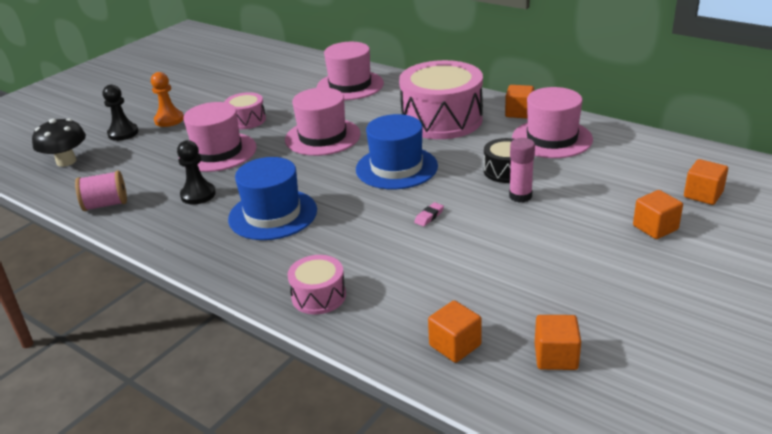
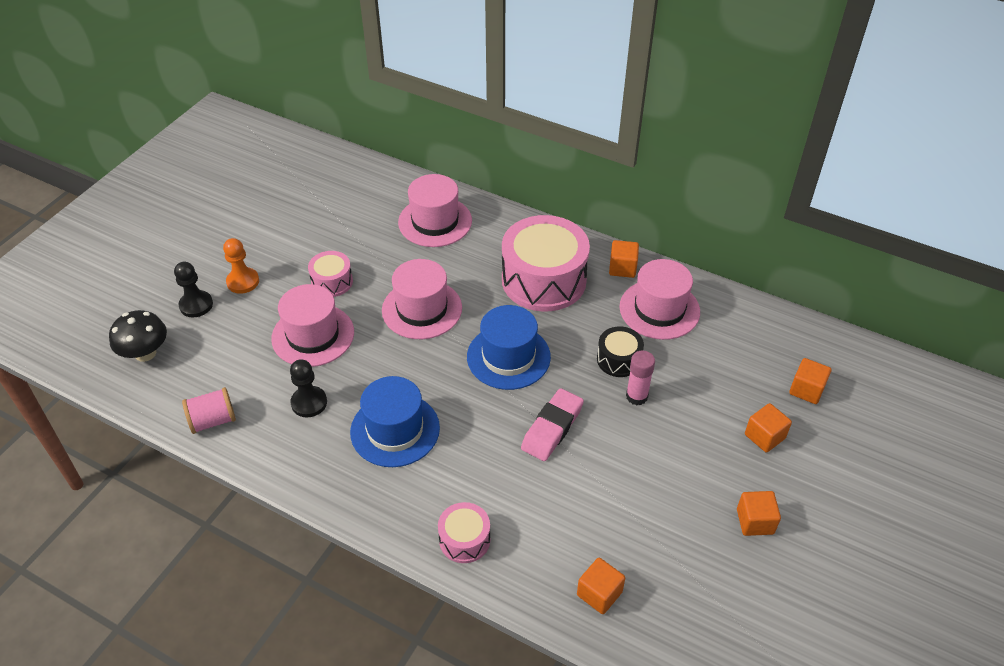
camera: 10 degrees left, 15 degrees up
(429, 216) = (552, 428): pink eraser -> pink eraser, size x2.33
(555, 356) = (687, 601): orange cube -> orange cube (755, 521)

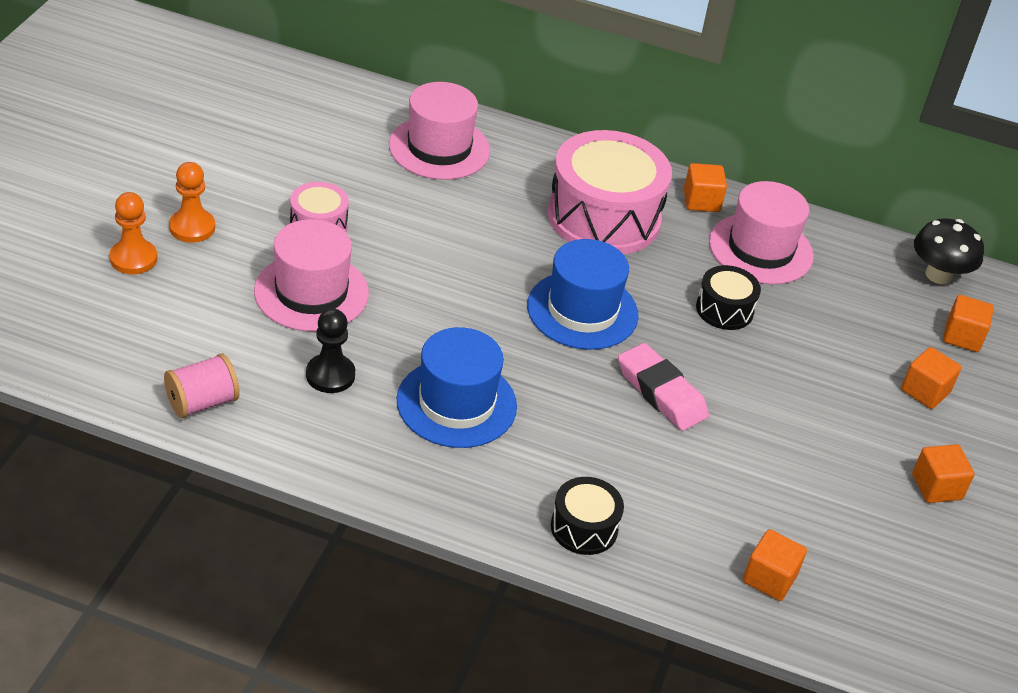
camera: 15 degrees left, 5 degrees down
(145, 353) = (78, 321): black mushroom -> black mushroom (938, 275)
(196, 305) = (133, 258): black pawn -> orange pawn
(422, 309) = (451, 256): pink hat -> none
(464, 540) = (584, 528): pink drum -> black drum
(552, 428) = (661, 392): pink eraser -> pink eraser turned 60 degrees counterclockwise
(636, 396) = (758, 351): pink glue stick -> none

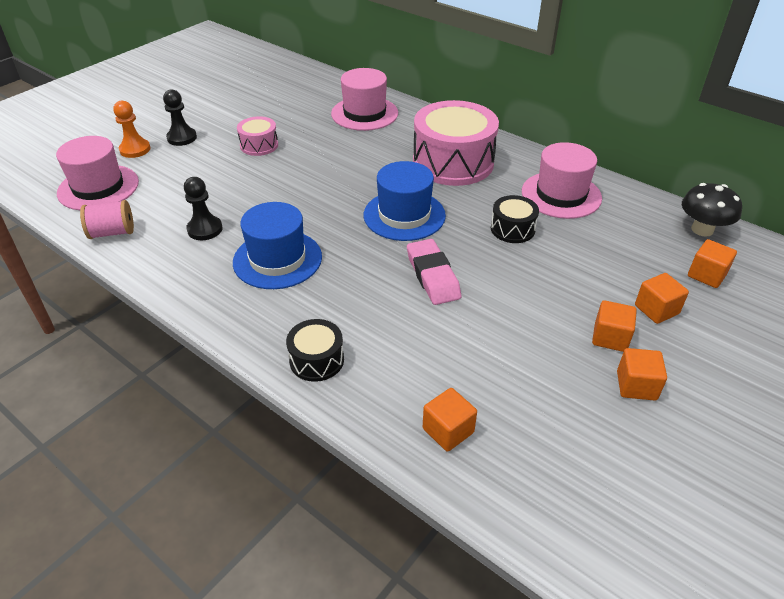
camera: 25 degrees right, 0 degrees up
(192, 227) = (182, 138): orange pawn -> black pawn
(311, 292) = (228, 180): pink hat -> pink hat (98, 187)
(701, 201) = (530, 161): orange cube -> orange cube (610, 337)

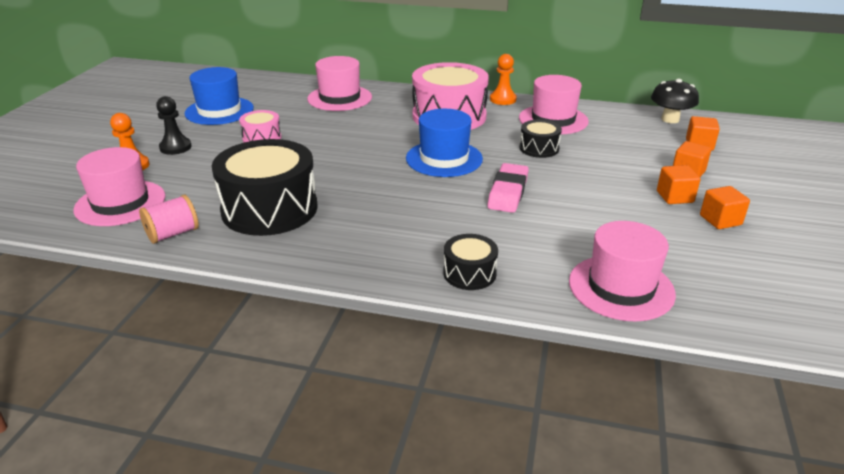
camera: 25 degrees left, 10 degrees down
(205, 229) = (269, 209): black pawn -> black drum
(277, 259) = (363, 214): blue hat -> blue hat (219, 111)
(432, 276) = (508, 192): pink eraser -> pink eraser turned 60 degrees clockwise
(448, 430) = (621, 287): orange cube -> pink hat
(528, 154) = (503, 99): none -> orange pawn

